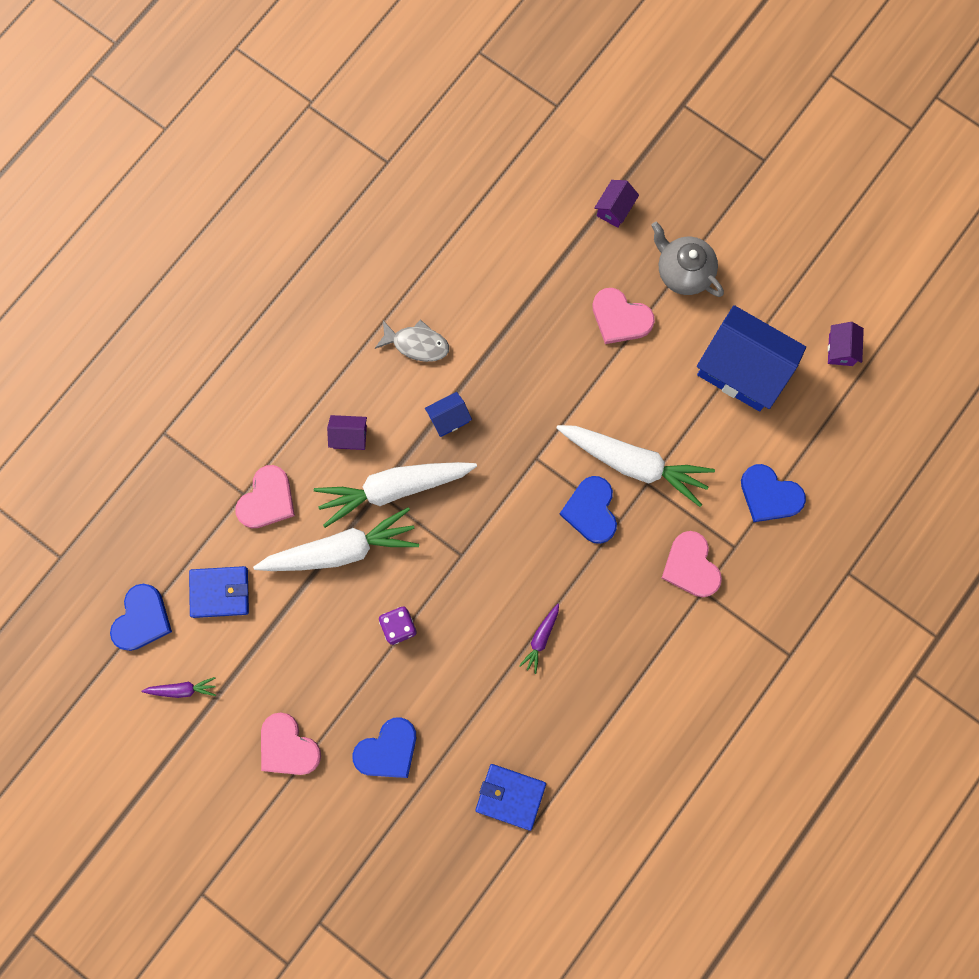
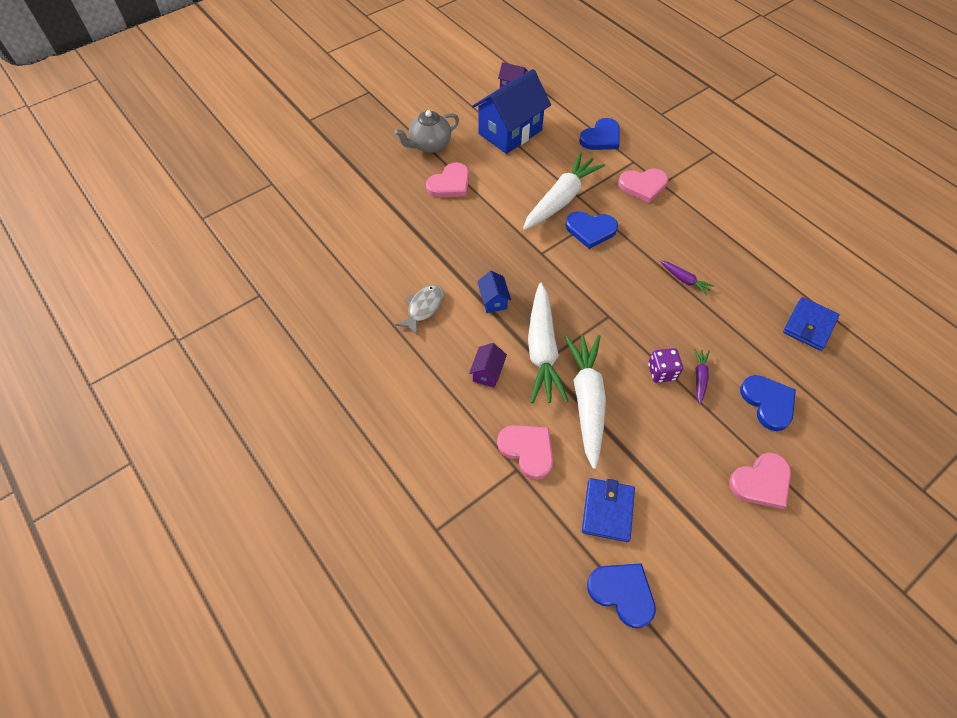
camera: 75 degrees left, 20 degrees down
(182, 689) = (699, 567): purple carrot -> purple carrot (699, 377)
(614, 209) = (367, 169): purple house -> none

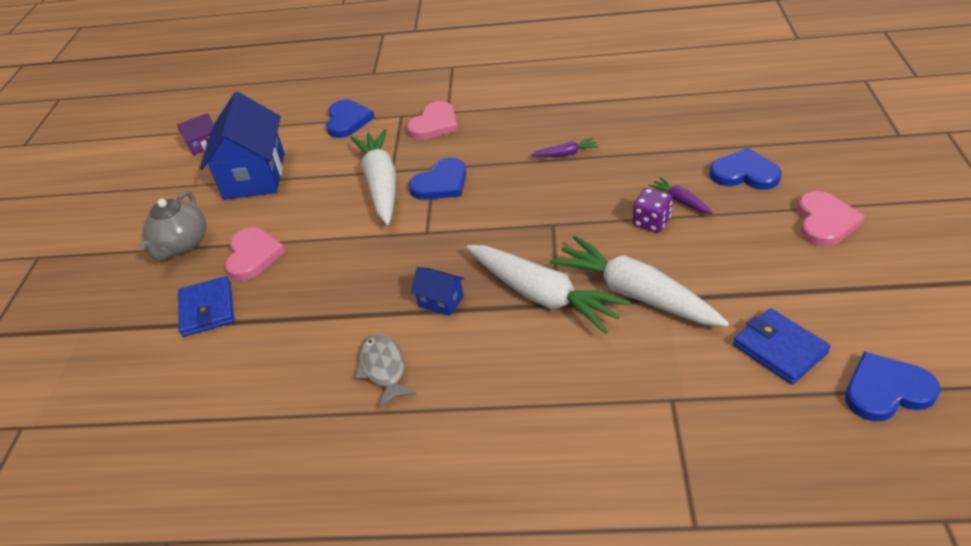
camera: 45 degrees left, 15 degrees down
(487, 372) = (526, 357): purple house -> none
(527, 450) = (655, 376): pink heart -> none
(809, 325) = (687, 110): blue wallet -> blue wallet (207, 309)

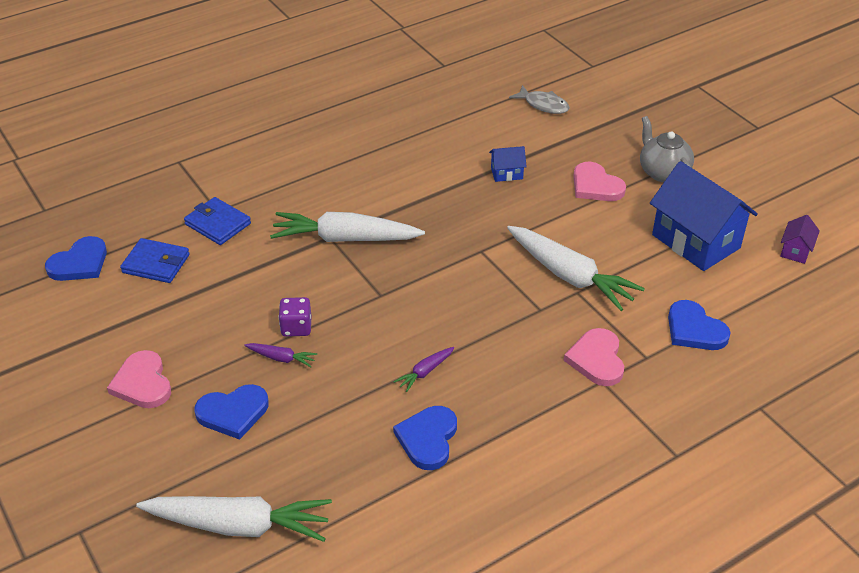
camera: 140 degrees right, 0 degrees up
(207, 309) = (576, 146): blue wallet -> blue wallet (218, 224)
(384, 369) = (413, 161): grey fish -> grey fish (543, 105)
(441, 183) = (515, 296): blue heart -> blue heart (428, 439)
(441, 301) = (416, 209): blue house -> blue house (506, 173)
(635, 293) = (276, 264): white carrot -> white carrot (240, 525)

